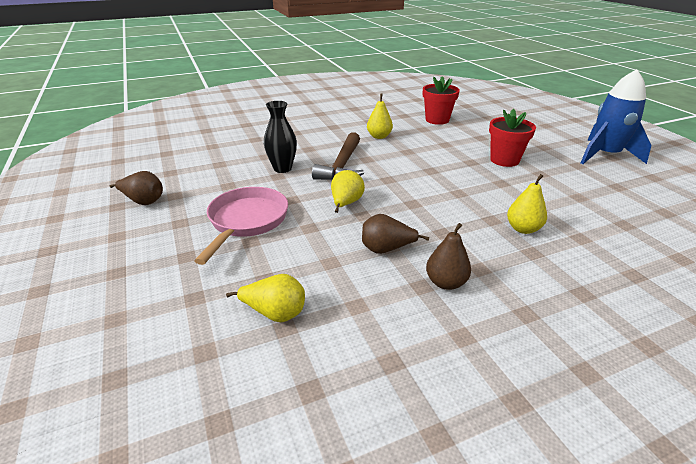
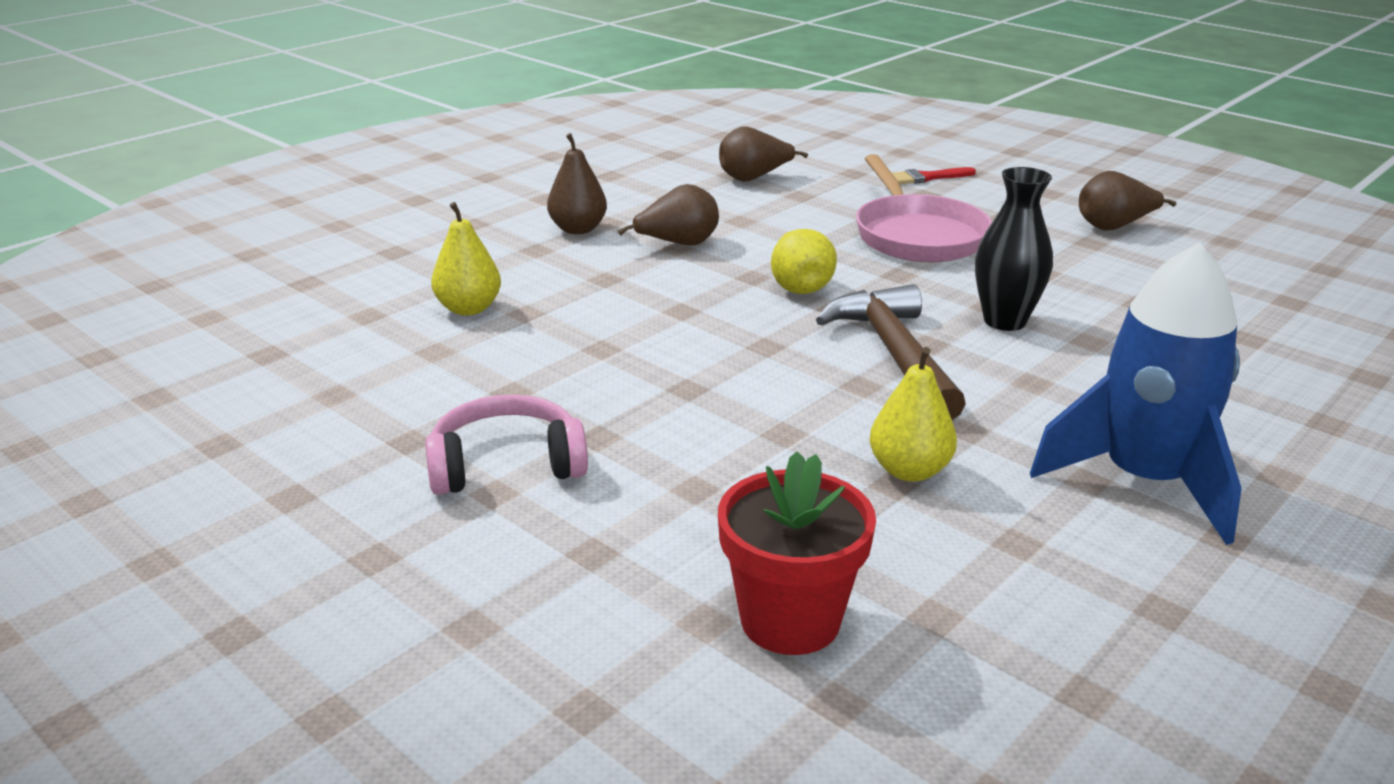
camera: 155 degrees right, 5 degrees down
(156, 274) = (927, 177): none -> red brush
(275, 313) = (753, 178): yellow pear -> brown pear
(504, 160) = (506, 465): red flower pot -> pink headphones
(605, 155) = (174, 566): blue rocket -> blue rocket (1144, 481)

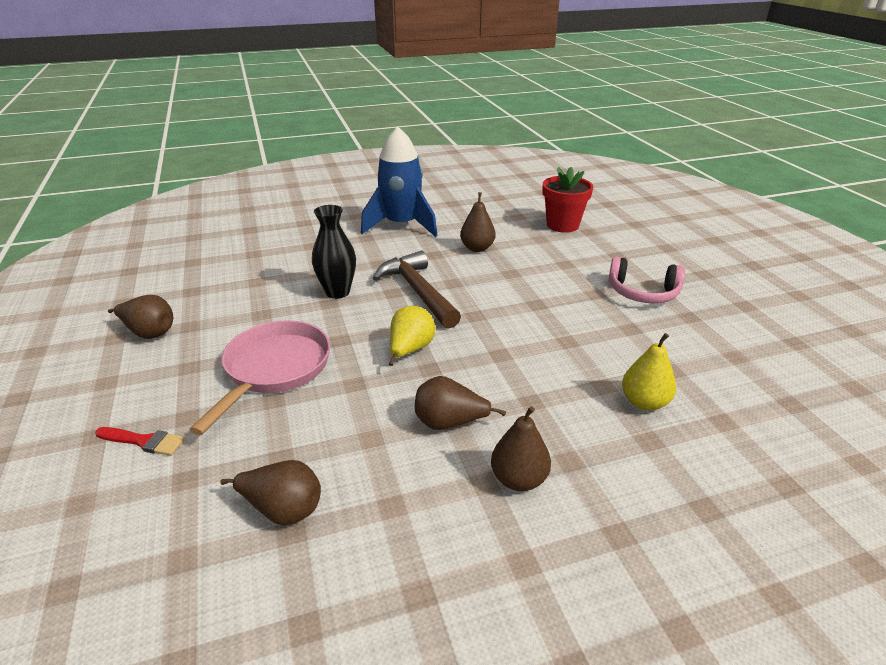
camera: 150 degrees left, 5 degrees up
(894, 354) = (418, 291): brown hammer -> brown hammer turned 135 degrees clockwise
(909, 471) = (477, 248): yellow pear -> brown pear

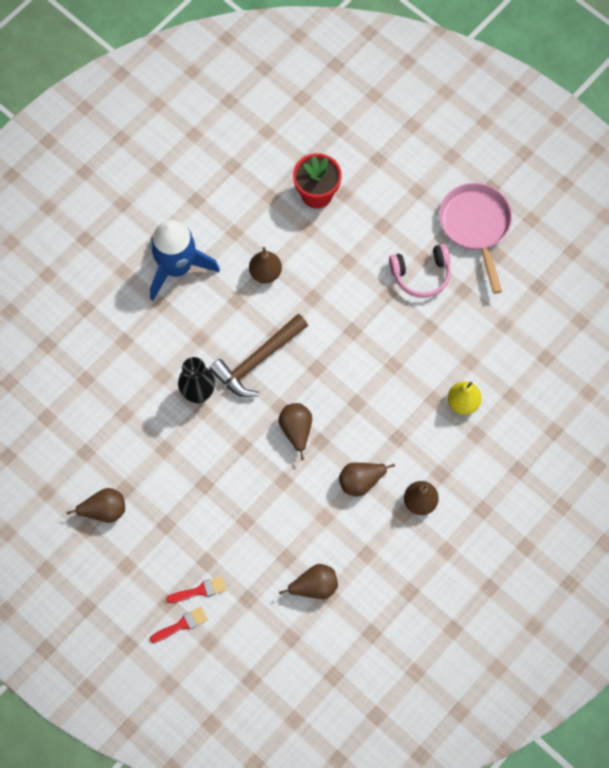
camera: 30 degrees left, 35 degrees up
(78, 466) = (182, 624): none -> red brush
(274, 370) = (223, 497): pink pan -> pink pan (476, 226)
(410, 350) = (296, 430): yellow pear -> brown pear
(418, 291) = (257, 361): brown hammer -> brown hammer turned 75 degrees counterclockwise

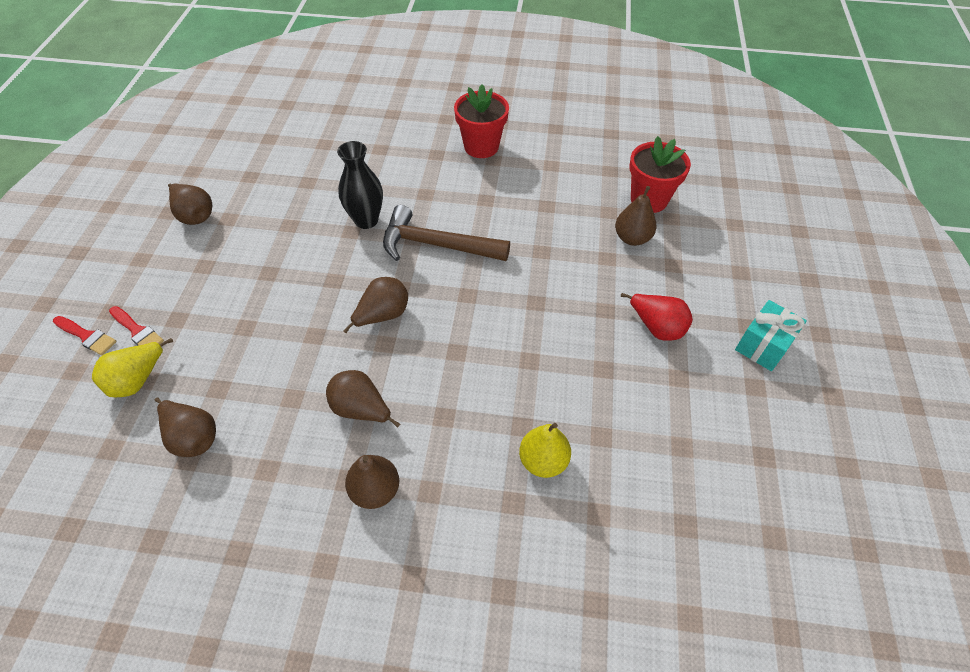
camera: 55 degrees right, 15 degrees down
(177, 267) = (481, 147): blue rocket -> red flower pot
(245, 604) = (138, 380): none -> yellow pear
(265, 273) = (533, 205): brown pear -> brown pear (632, 238)
(421, 275) = (656, 327): pink headphones -> red pear
(476, 226) = (763, 345): pink pan -> turquoise gift

